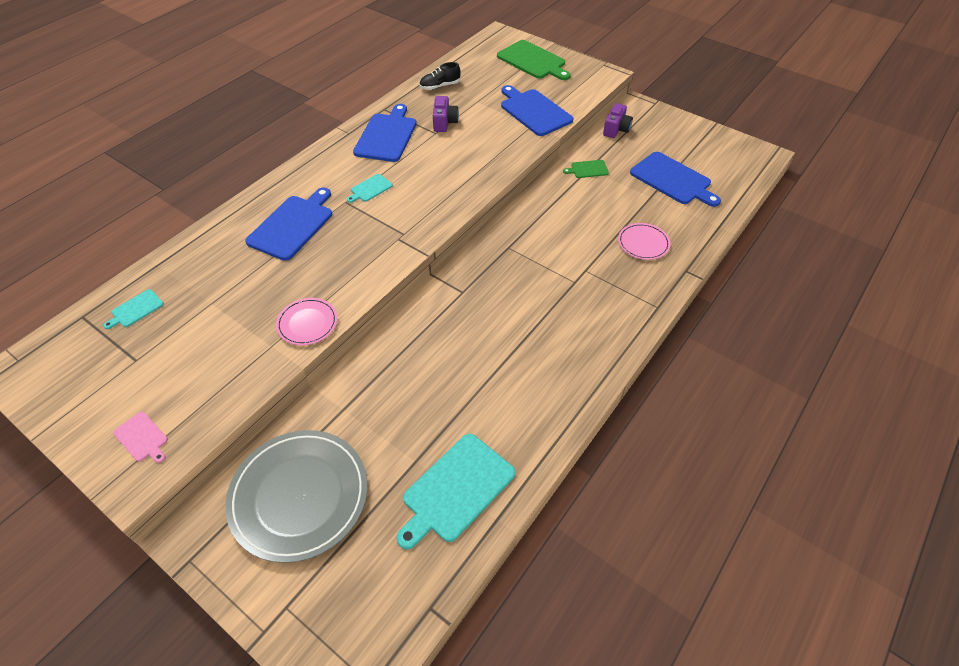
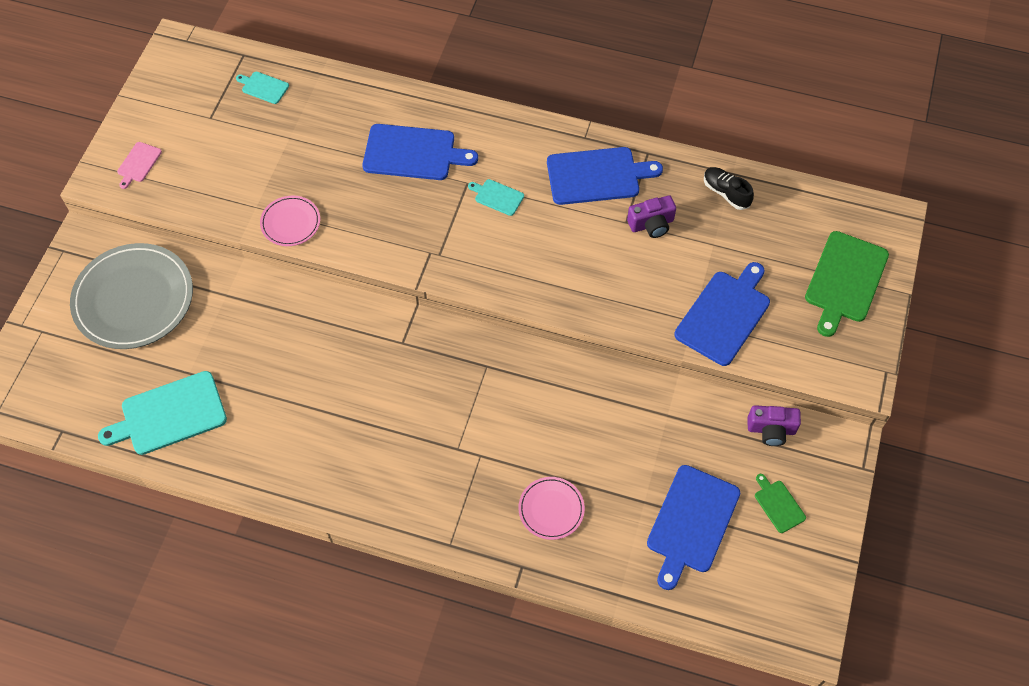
camera: 70 degrees right, 10 degrees up
(456, 489) = (169, 414): turquoise cutting board -> turquoise cutting board turned 45 degrees counterclockwise
(587, 169) = (666, 415): green cutting board -> green cutting board (778, 504)

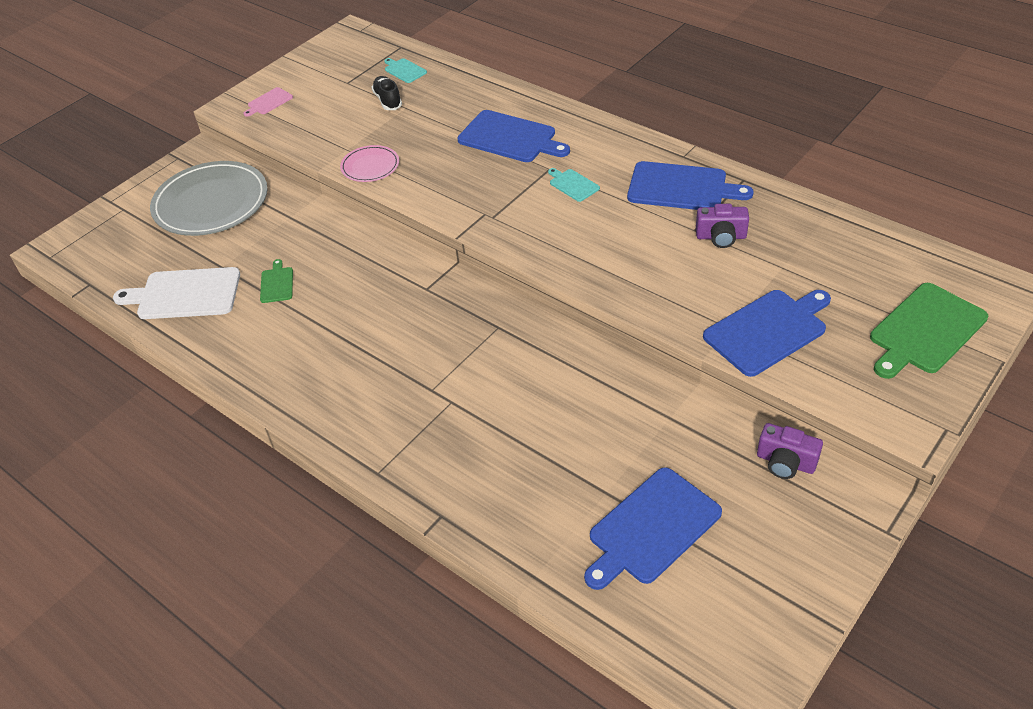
camera: 25 degrees right, 15 degrees down
(169, 414) = (185, 294): turquoise cutting board -> white cutting board
(551, 509) = (500, 470): pink plate -> none
(726, 193) = (814, 227): black shoe -> black shoe (388, 100)
(778, 504) = (764, 540): green cutting board -> green cutting board (277, 283)

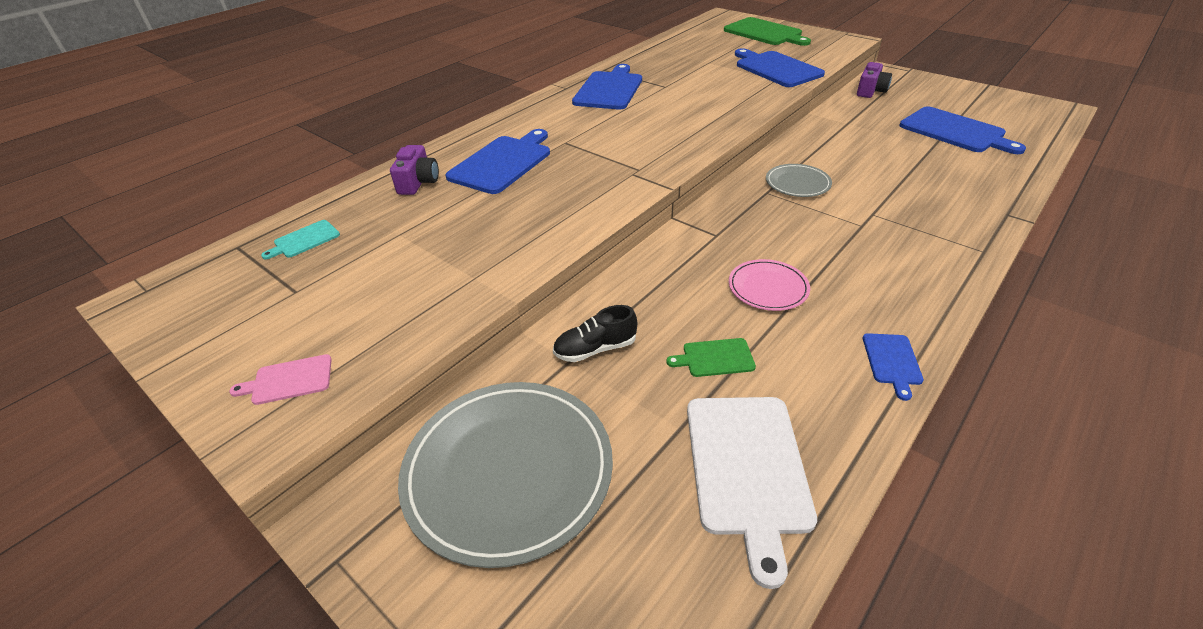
camera: 90 degrees left, 5 degrees down
(252, 375) = (892, 361): none -> blue cutting board
(268, 102) = (289, 380): pink cutting board -> pink cutting board turned 120 degrees clockwise
(370, 166) = (522, 254): pink plate -> pink plate (768, 288)
(388, 100) = (372, 250): black shoe -> black shoe (595, 349)
(515, 352) = (797, 183): none -> grey plate
(573, 184) = (594, 131): turquoise cutting board -> none
(721, 237) = (674, 78): purple camera -> purple camera (418, 182)

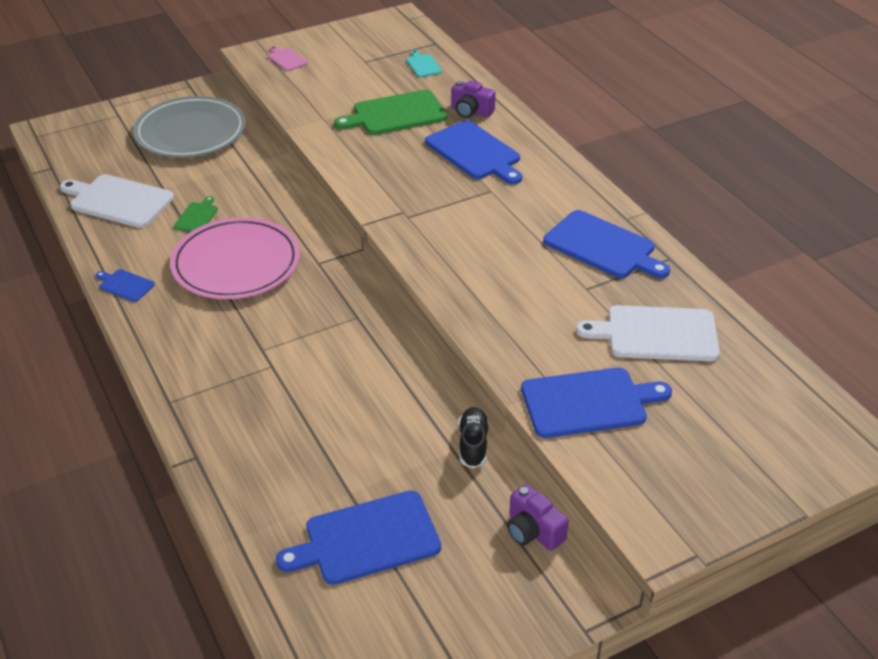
camera: 110 degrees right, 0 degrees up
(289, 380) = (286, 59): pink cutting board -> pink cutting board turned 45 degrees counterclockwise
(595, 349) = (247, 175): black shoe -> black shoe (473, 444)
(689, 62) = (656, 334): none -> white cutting board
(765, 33) = (746, 458): green cutting board -> green cutting board (395, 114)
(768, 288) = (236, 263): pink plate -> pink plate, size x2.00
(797, 183) = (356, 344): grey plate -> none

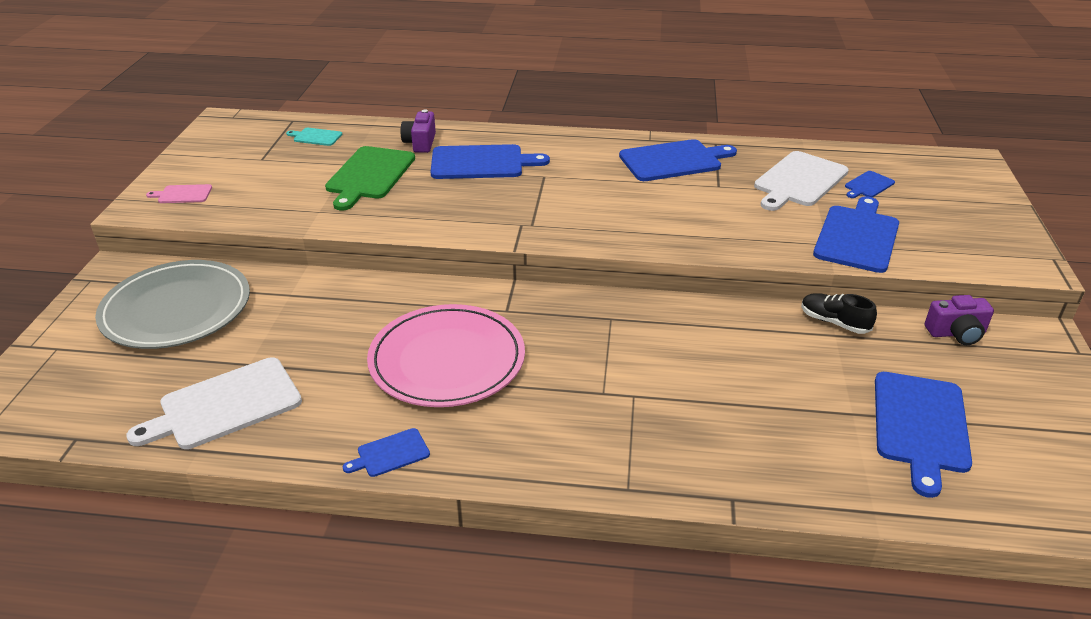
camera: 55 degrees left, 5 degrees down
(197, 216) = (334, 358): green cutting board -> none
(471, 111) = (420, 143): purple camera -> purple camera turned 120 degrees clockwise
(703, 382) = (868, 185): none -> blue cutting board

